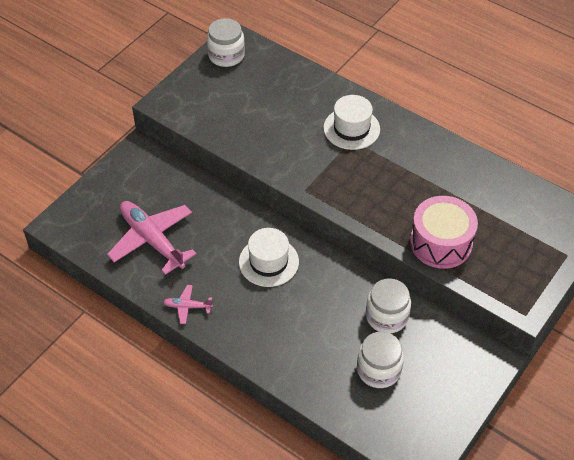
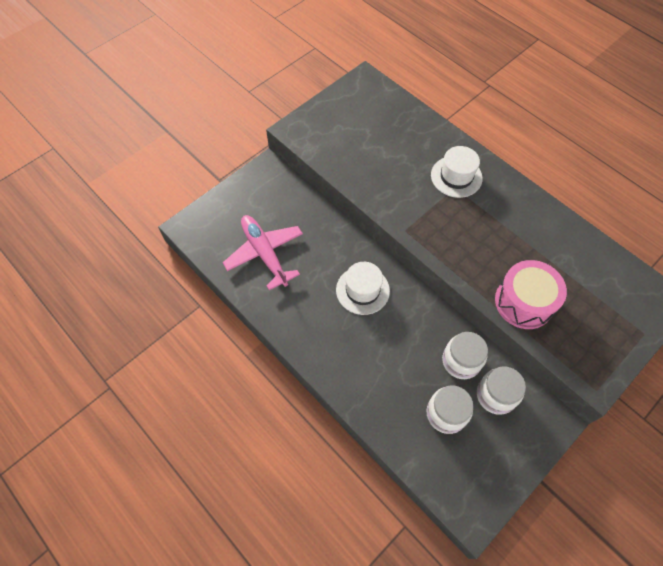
camera: 10 degrees right, 10 degrees up
(187, 306) = (284, 322): pink plane -> none
(226, 55) = (355, 93): white jar -> white jar (495, 395)

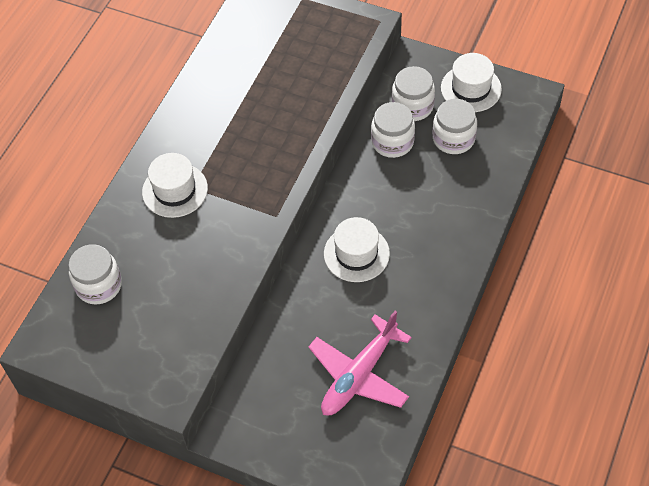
camera: 110 degrees left, 5 degrees down
(394, 116) = (99, 285): none -> white jar
(500, 458) = (471, 88): none -> white hat
(524, 302) = (315, 90): pink drum -> none

